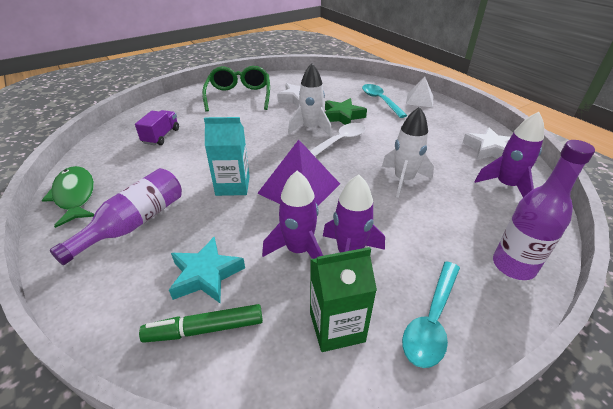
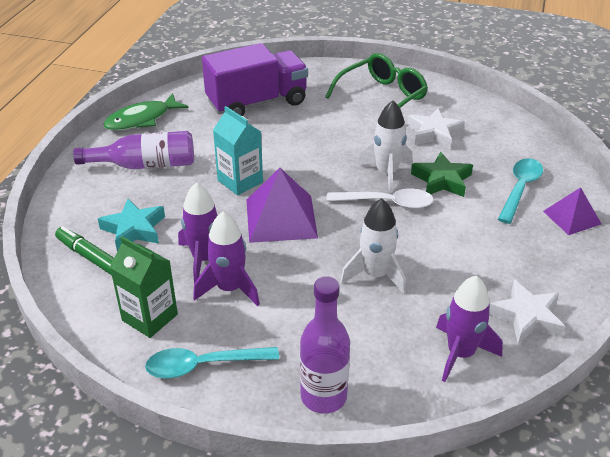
camera: 50 degrees right, 0 degrees up
(75, 195) = (142, 119): green fish -> green fish turned 150 degrees counterclockwise
(161, 136) = (257, 103): purple truck -> purple truck, size x2.01
(419, 100) = (571, 217): white pyramid -> purple pyramid

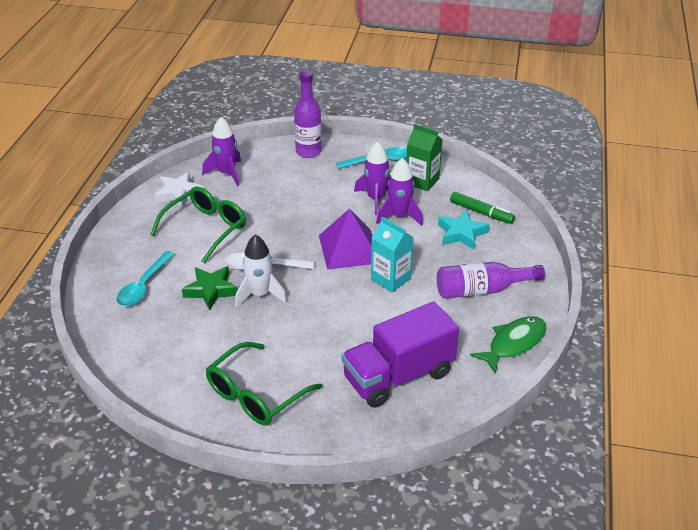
camera: 175 degrees right, 0 degrees up
(375, 275) = (276, 212): white rocket -> none
(434, 133) = (206, 344): white star -> none
(468, 255) = (205, 229): none -> green glasses
(571, 217) = (111, 263): purple pyramid -> none

